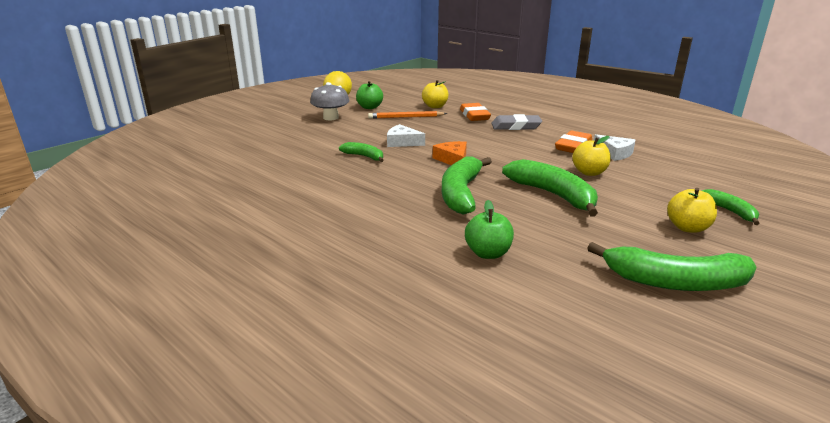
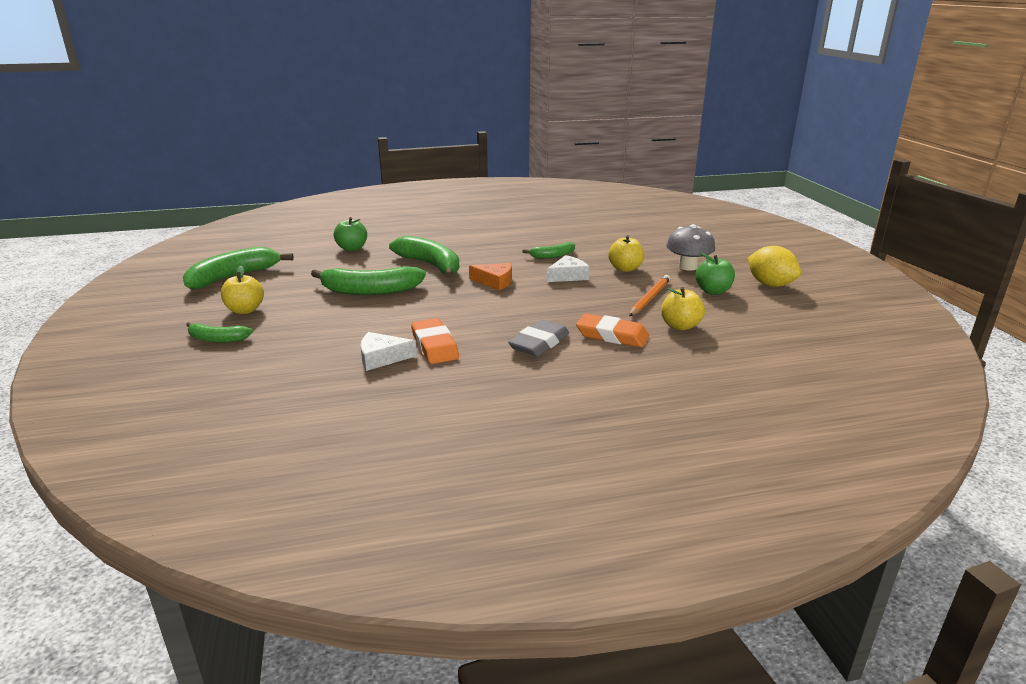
camera: 125 degrees right, 0 degrees up
(589, 172) = (373, 322): yellow apple -> yellow apple (625, 268)

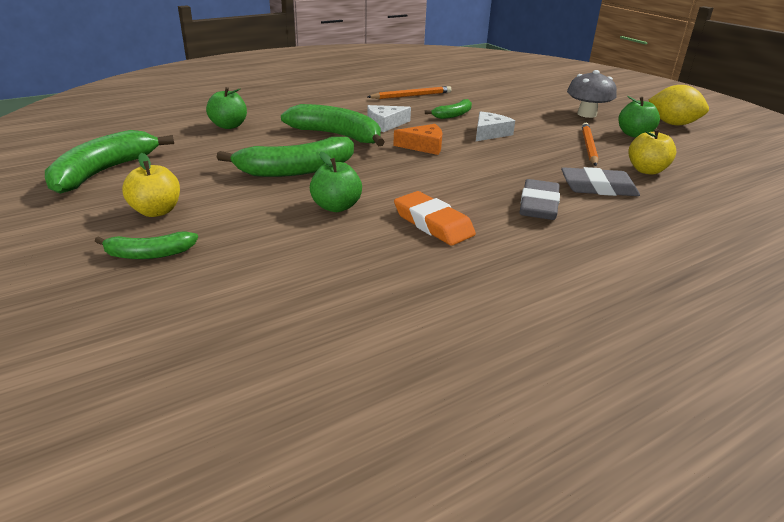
camera: 20 degrees left, 5 degrees up
(373, 323) = (336, 207): none -> green apple
(382, 358) = (387, 247): white cheese -> white cheese (385, 124)
(533, 234) = (411, 96): none -> orange pencil
(612, 335) = (598, 188): orange eraser -> grey eraser
(625, 268) = (534, 121): yellow apple -> none

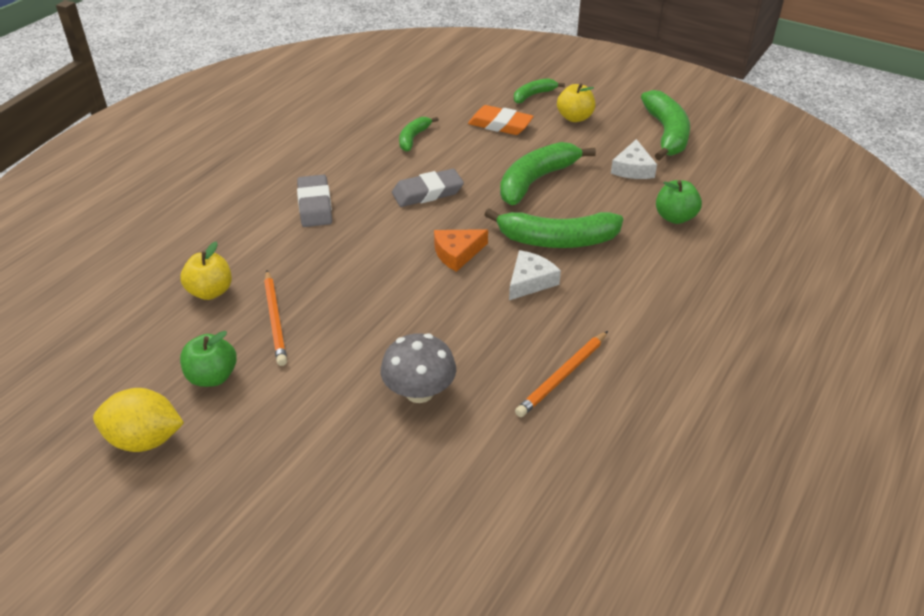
camera: 155 degrees right, 10 degrees up
(336, 207) = (466, 156): green apple -> none
(433, 224) = (388, 163): orange eraser -> orange eraser (500, 124)
(453, 115) = (468, 337): green banana -> green banana (413, 138)
(489, 133) = (401, 307): white cheese -> white cheese (633, 168)
(587, 114) = (281, 420): grey mushroom -> grey mushroom (419, 391)
(598, 188) = (264, 245): grey eraser -> grey eraser (427, 192)

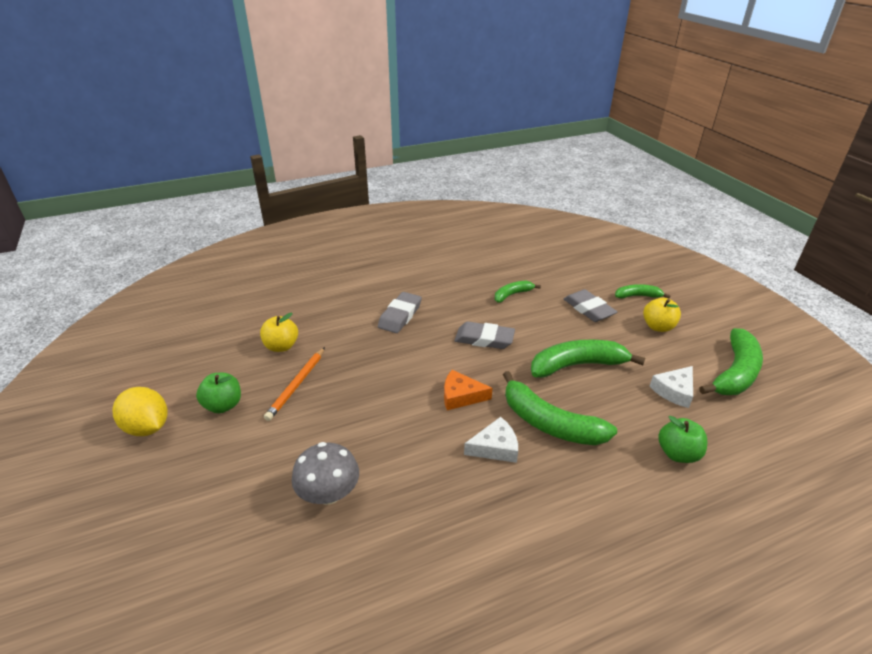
camera: 35 degrees right, 5 degrees down
(500, 124) = (588, 309): orange eraser -> grey eraser
(562, 376) = (444, 547): orange pencil -> none

